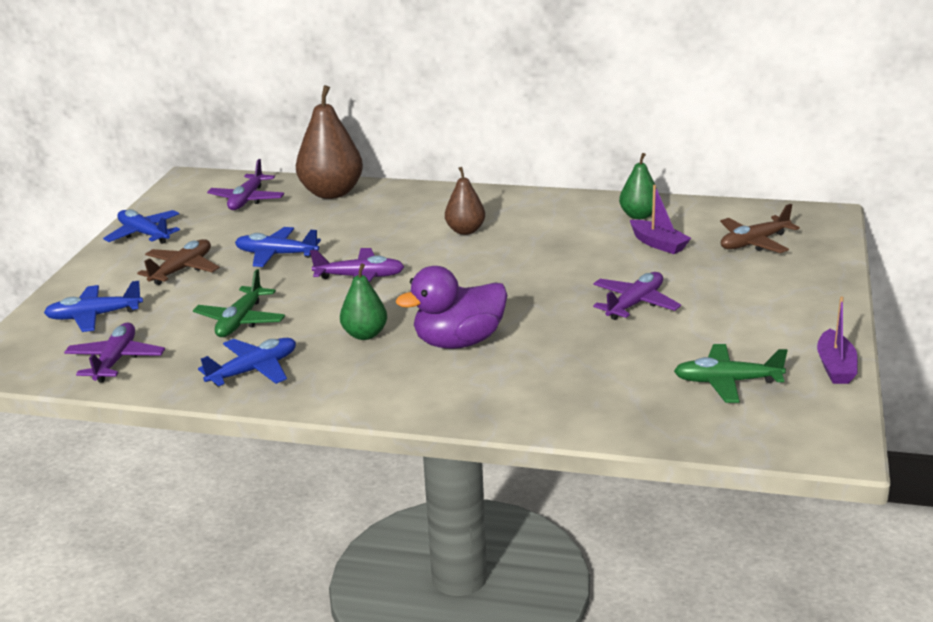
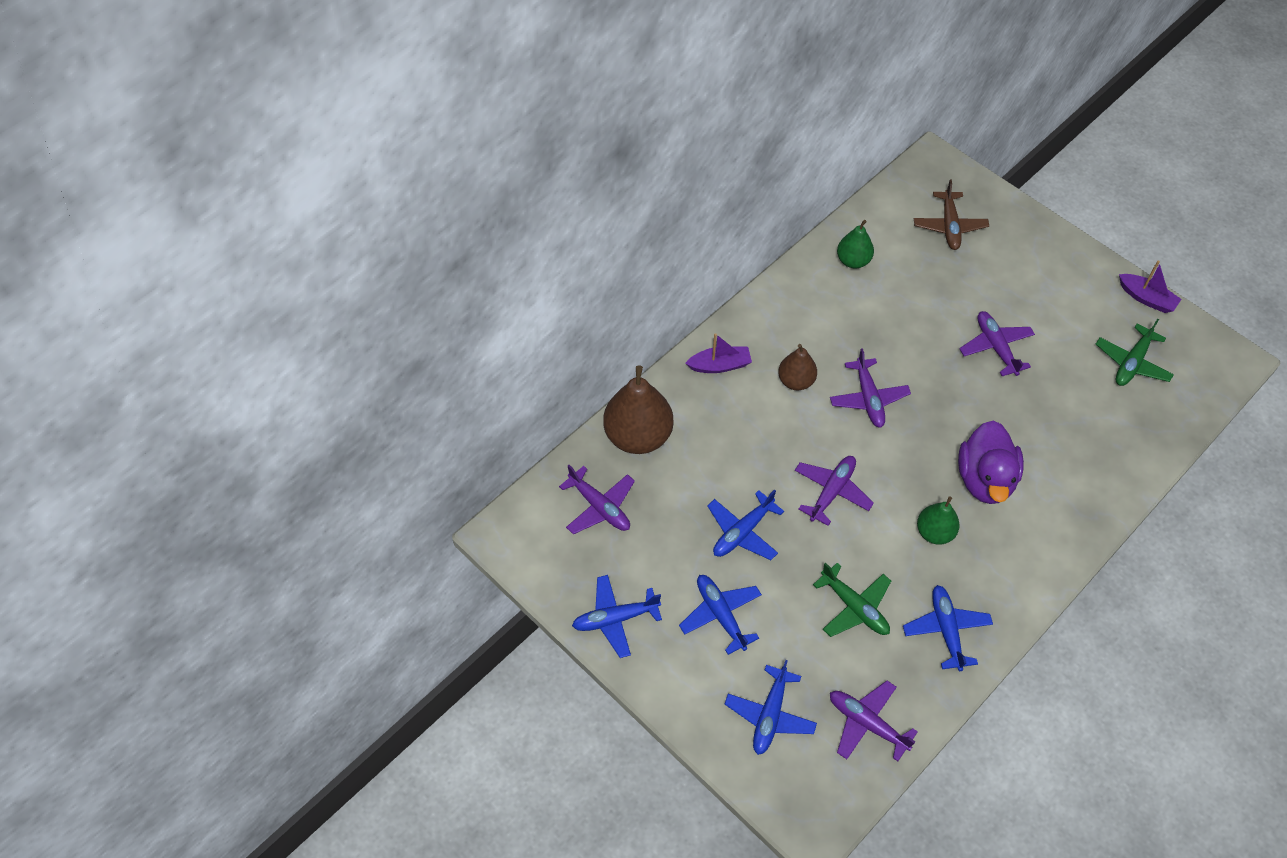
camera: 60 degrees left, 30 degrees up
(182, 269) = (720, 615): brown plane -> blue plane
(486, 264) = (868, 398): none -> purple plane
(658, 244) = (911, 279): purple boat -> purple boat (720, 365)

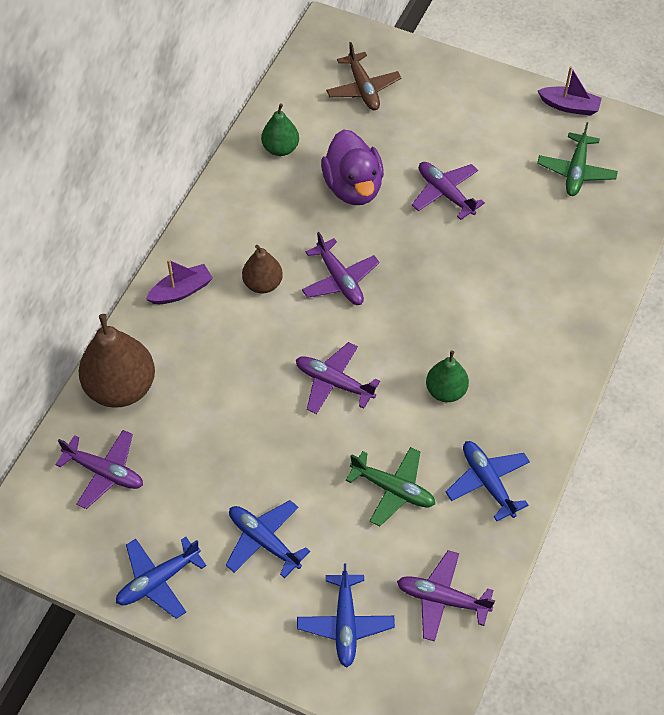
camera: 20 degrees left, 0 degrees up
(742, 532) = (259, 451): blue plane -> none
(832, 492) = (334, 382): purple plane -> purple plane turned 75 degrees counterclockwise
(985, 479) = (476, 324): purple duck -> purple duck (353, 187)

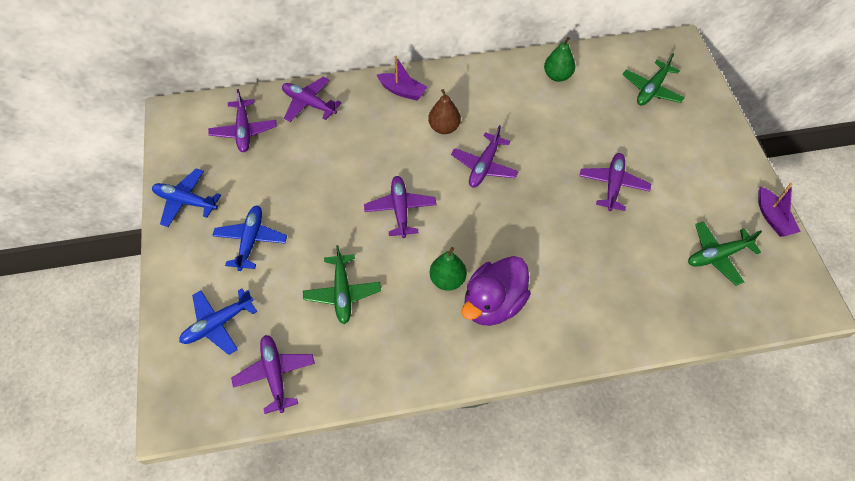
camera: 55 degrees right, 0 degrees up
(121, 387) = (309, 104): brown pear -> purple plane
(353, 187) = (565, 131): purple duck -> purple duck (493, 304)
(363, 88) = (651, 90): brown plane -> green plane
(487, 482) = (392, 350): blue plane -> none

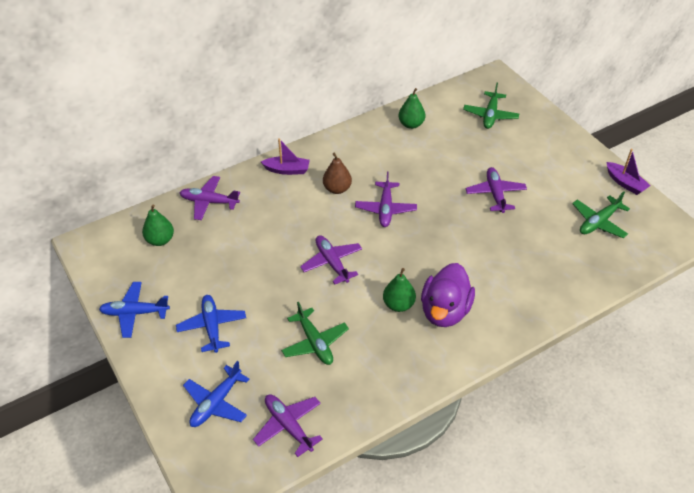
camera: 20 degrees left, 10 degrees down
(244, 131) = (160, 240): purple plane -> green pear

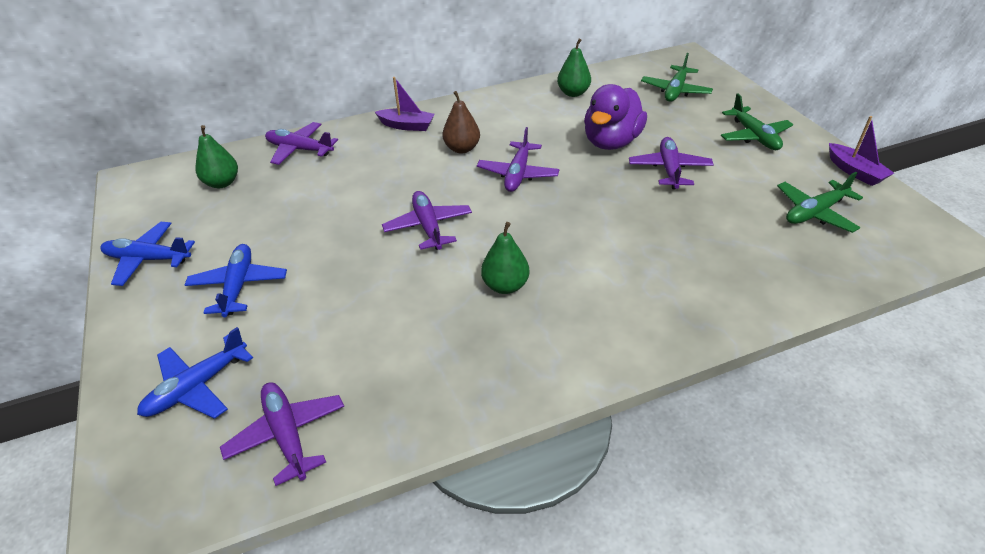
camera: 10 degrees right, 5 degrees down
(315, 342) = (370, 321): green plane -> green plane (754, 136)
(445, 311) = (571, 301): purple duck -> purple duck (611, 142)

